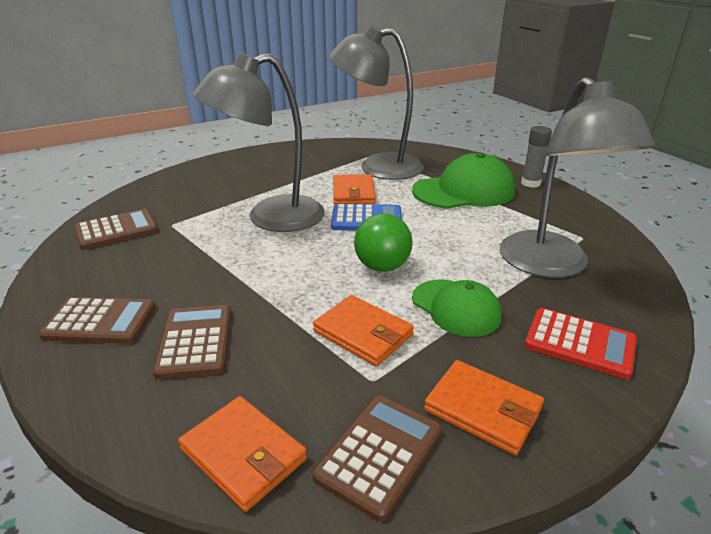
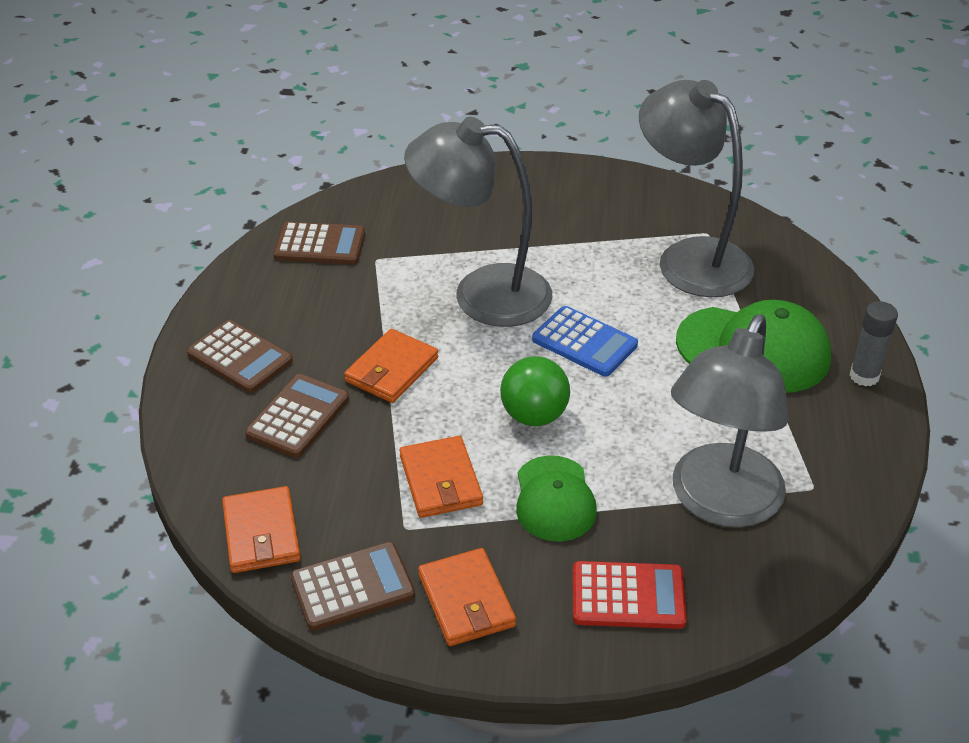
camera: 35 degrees right, 10 degrees up
(353, 193) = (611, 293): orange wallet -> orange wallet (391, 370)
(579, 343) = (628, 596): red calculator -> red calculator turned 60 degrees counterclockwise

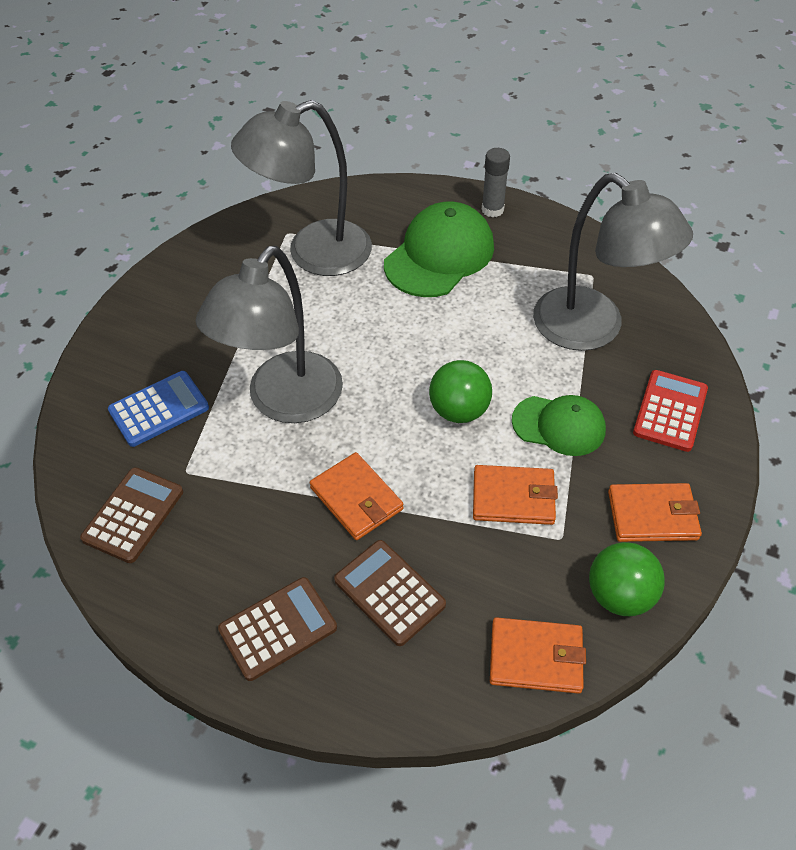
camera: 70 degrees left, 10 degrees up
(352, 587) = (619, 595): brown calculator -> green ball
(584, 342) = (384, 351): blue calculator -> blue calculator (159, 409)

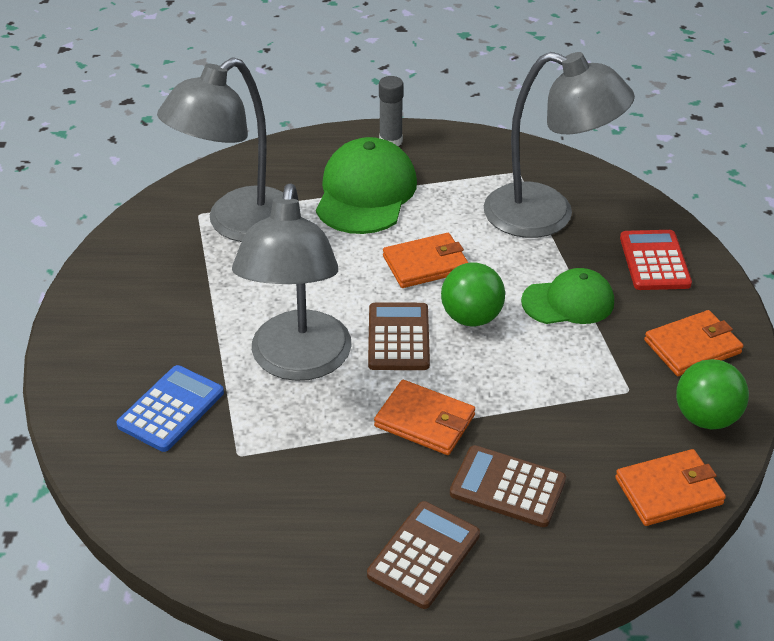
camera: 25 degrees left, 10 degrees down
(133, 515) = (210, 511): brown calculator -> brown calculator (398, 337)
(513, 497) = (567, 372): orange wallet -> orange wallet (425, 264)

